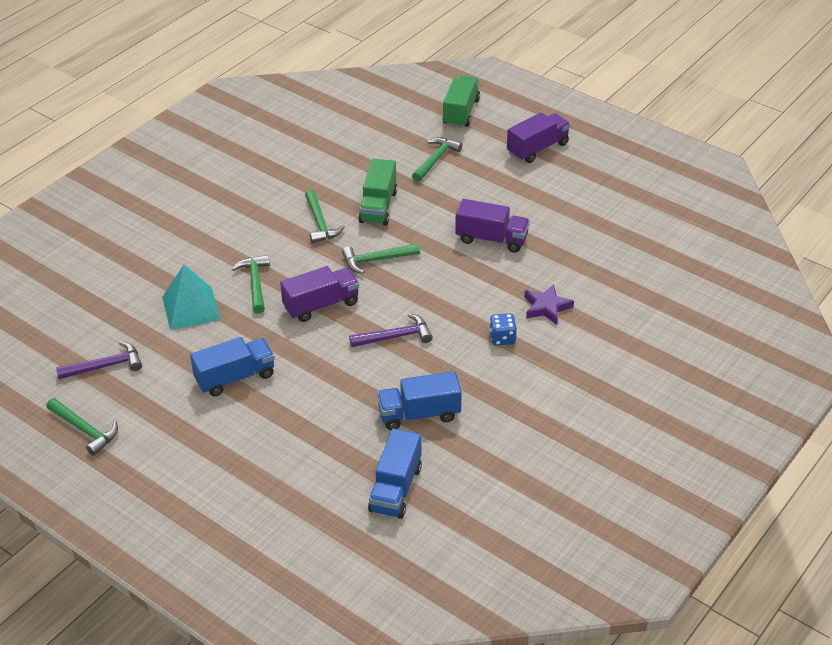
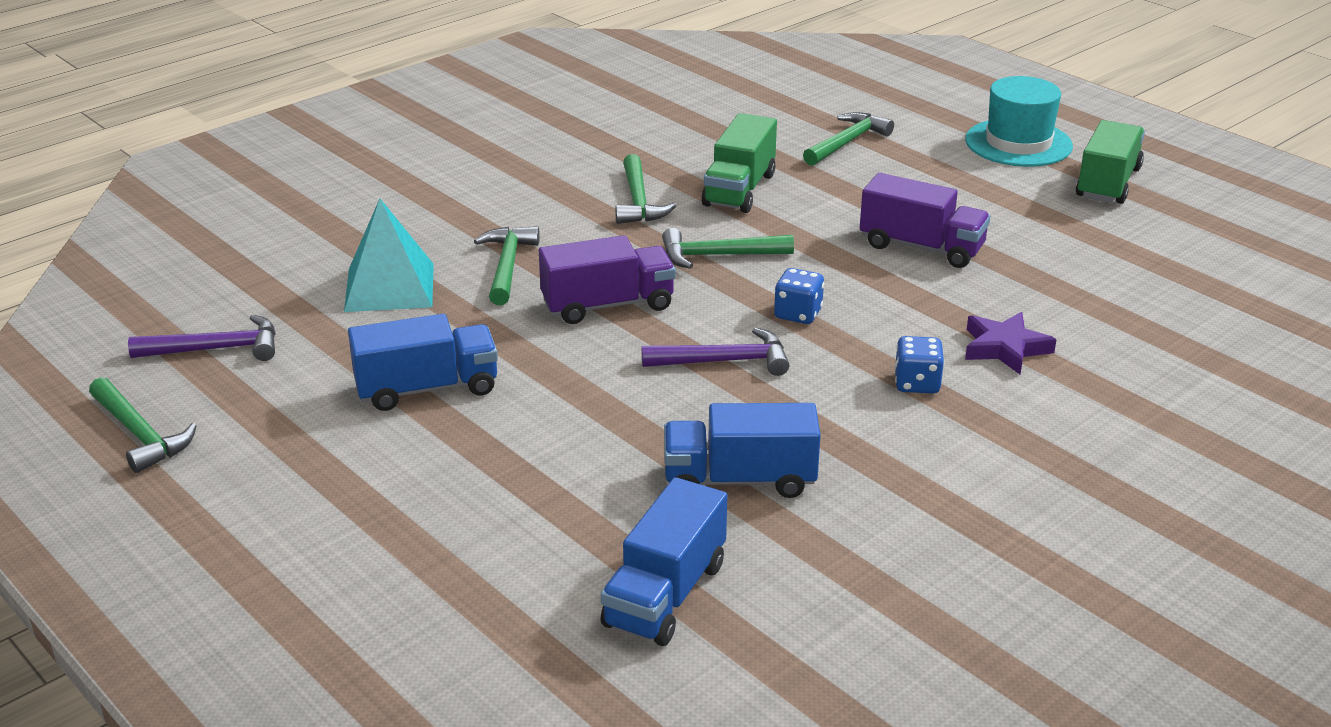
camera: 10 degrees right, 10 degrees down
(429, 298) = (798, 314): none -> blue dice
(461, 112) = (899, 92): green truck -> green truck (1108, 183)
(537, 149) = (1018, 143): purple truck -> turquoise hat

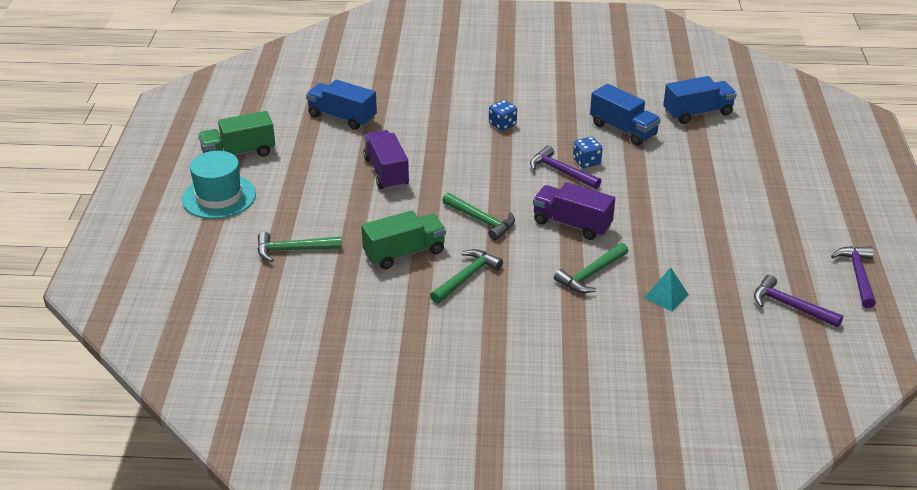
camera: 135 degrees left, 5 degrees up
(140, 434) = (858, 275): green hammer -> purple hammer
(389, 287) = (666, 296): turquoise pyramid -> turquoise pyramid, size x0.58
(427, 388) = (704, 228): blue truck -> blue truck (342, 117)
(798, 314) = (496, 174): blue dice -> blue dice (586, 162)
(1005, 348) = (444, 118): purple star -> none

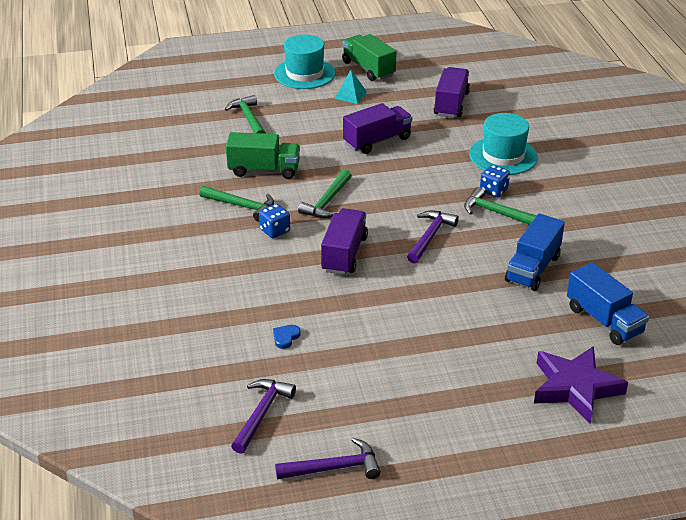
camera: 75 degrees right, 0 degrees up
(342, 117) = (451, 104): blue truck -> purple truck
(404, 253) = (264, 170): green truck -> green truck turned 45 degrees counterclockwise
(449, 108) = (503, 156): none -> turquoise hat
(586, 162) = (456, 251): blue dice -> blue dice (275, 231)
(591, 274) = (269, 274): green hammer -> green hammer (496, 213)
(666, 296) = (251, 325): turquoise pyramid -> turquoise pyramid (350, 95)
(688, 278) = (285, 337): none -> blue heart
(774, 143) = (575, 387): none -> purple star

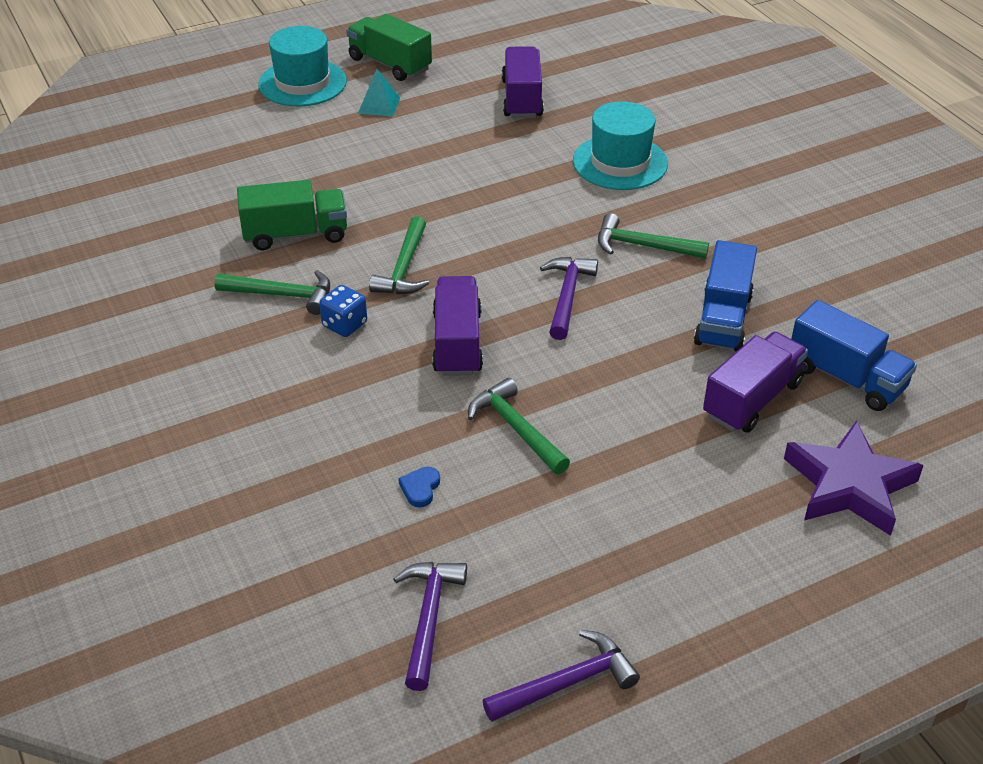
camera: 15 degrees left, 5 degrees up
(249, 119) = (246, 161): green hammer -> green hammer (516, 428)
(377, 141) = (441, 167): purple truck -> purple truck (752, 399)
(493, 190) = (627, 214): blue dice -> none

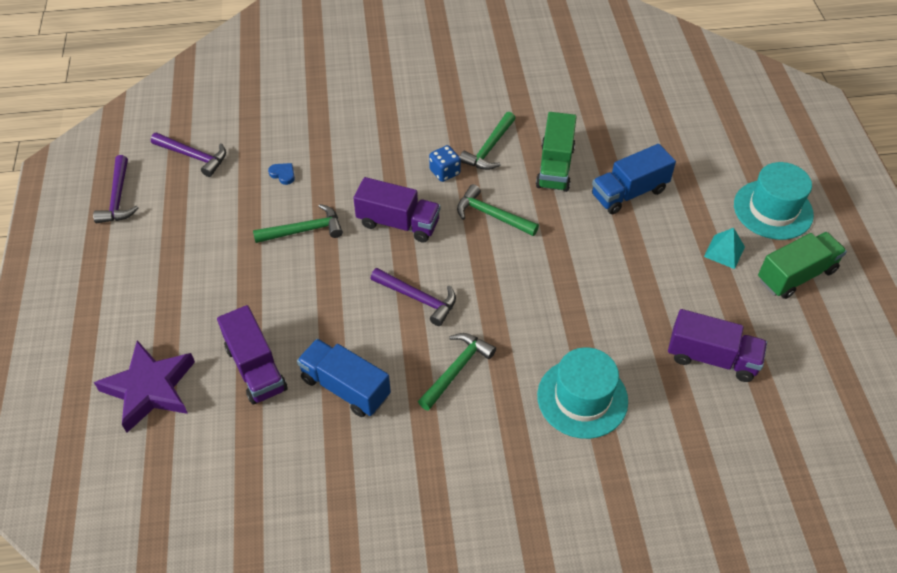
camera: 110 degrees right, 10 degrees up
(846, 378) = (242, 440): blue truck -> blue truck (629, 193)

